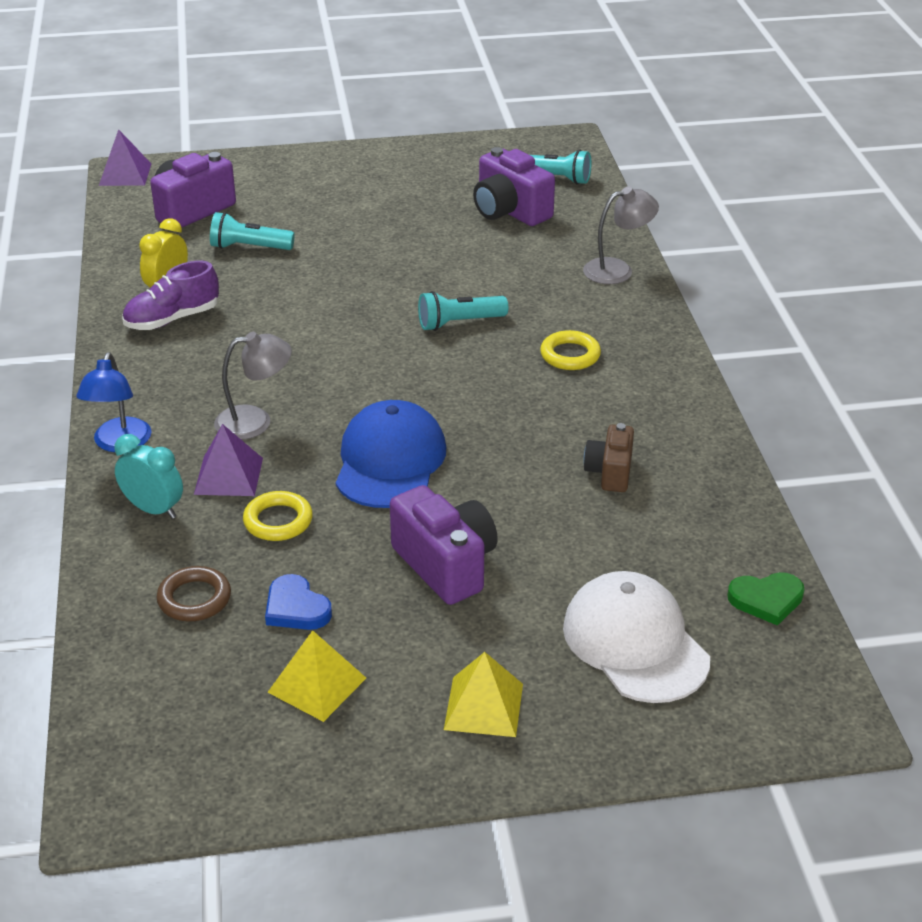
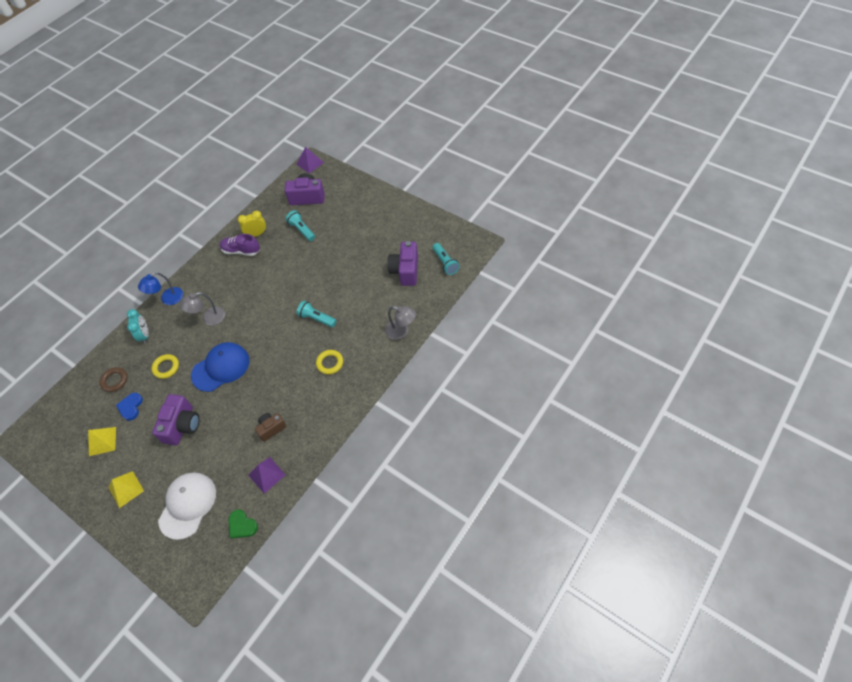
camera: 50 degrees right, 20 degrees up
(228, 476) = (176, 337): purple pyramid -> purple pyramid (266, 475)
(255, 421) = (209, 318): grey lamp -> grey lamp turned 120 degrees clockwise

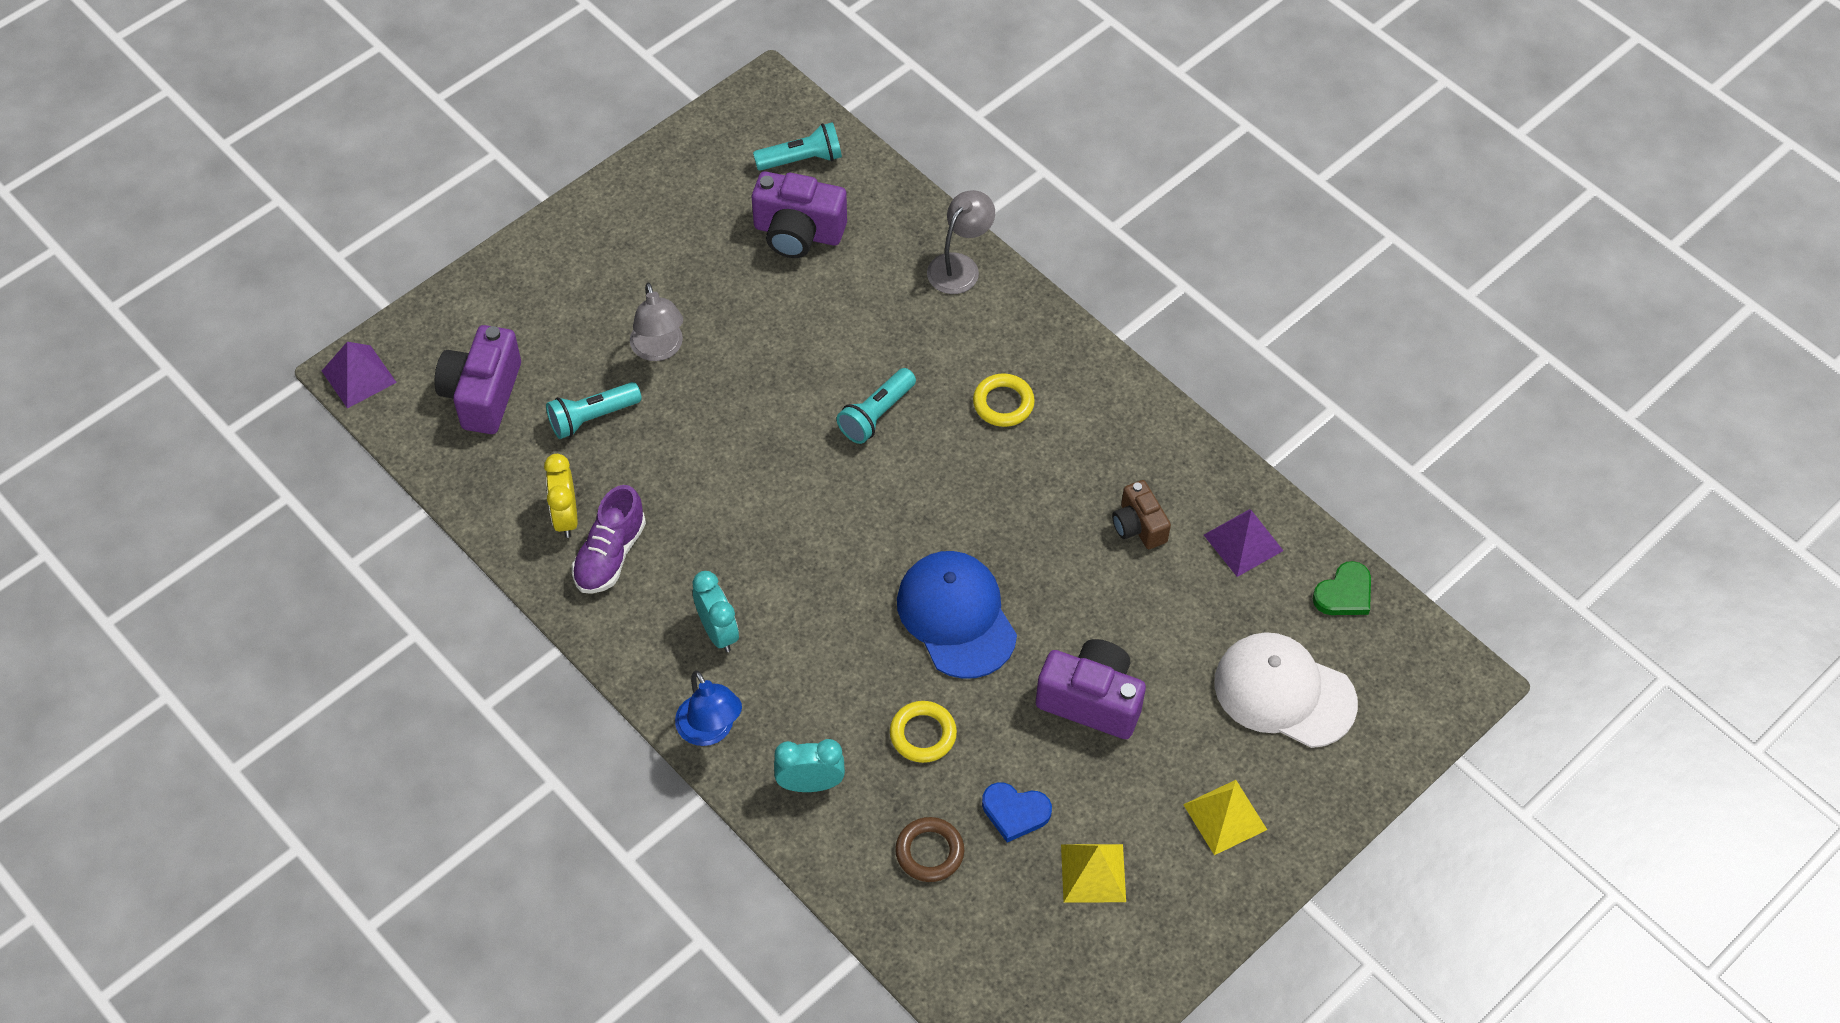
camera: 85 degrees left, 0 degrees up
(209, 318) = (804, 636): grey lamp -> grey lamp (659, 349)
(210, 291) = (718, 632): none -> turquoise clock

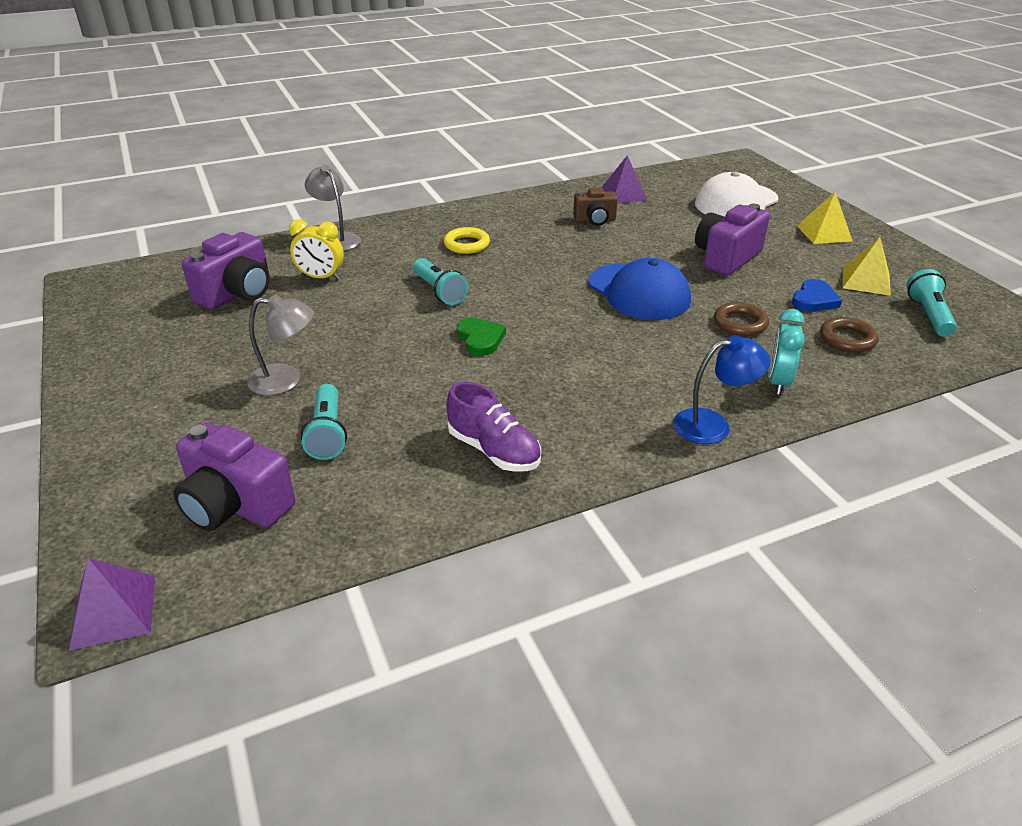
camera: 70 degrees left, 20 degrees down
(566, 517) = (432, 472): yellow clock -> yellow clock (321, 277)
(718, 632) = (609, 402): turquoise clock -> none
(802, 159) = (170, 279): turquoise flashlight -> turquoise flashlight (928, 315)
(923, 734) = (740, 323): yellow ring -> brown ring
(956, 616) = (639, 292): blue cap -> blue cap turned 120 degrees counterclockwise
(1344, 593) = (672, 176): green heart -> green heart (480, 339)

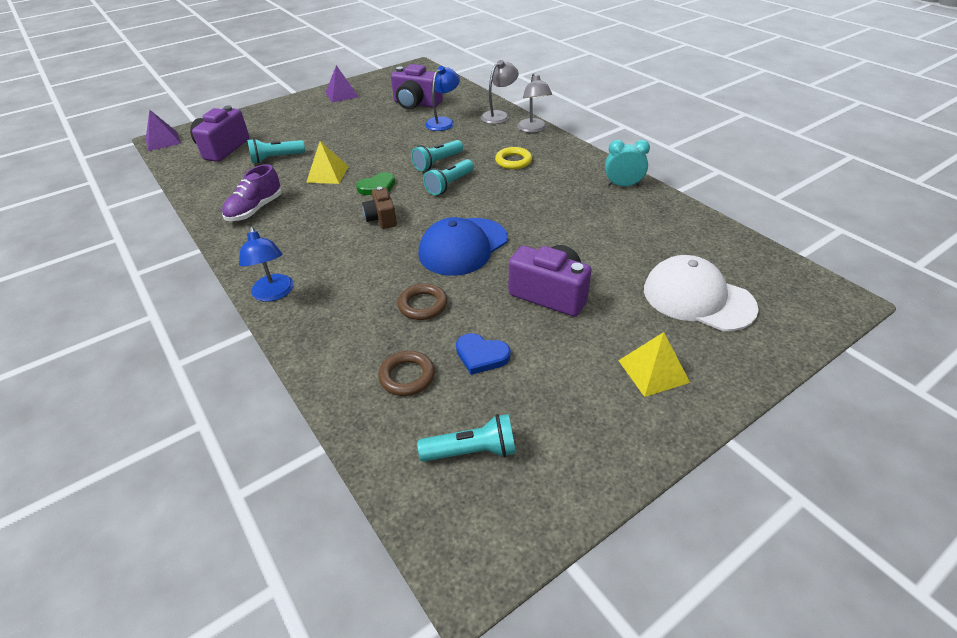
camera: 80 degrees right, 5 degrees up
(286, 380) = (326, 137): grey lamp -> grey lamp (533, 129)
(321, 277) = (443, 122): yellow clock -> blue lamp
(501, 288) = (449, 185): none -> turquoise flashlight
(595, 220) = (592, 212): brown camera -> brown camera (382, 219)
(623, 194) = (663, 222): purple pyramid -> purple pyramid (342, 94)
(778, 382) = (331, 328): turquoise clock -> turquoise clock (623, 185)
(866, 281) = (539, 401): yellow pyramid -> yellow pyramid (327, 174)

